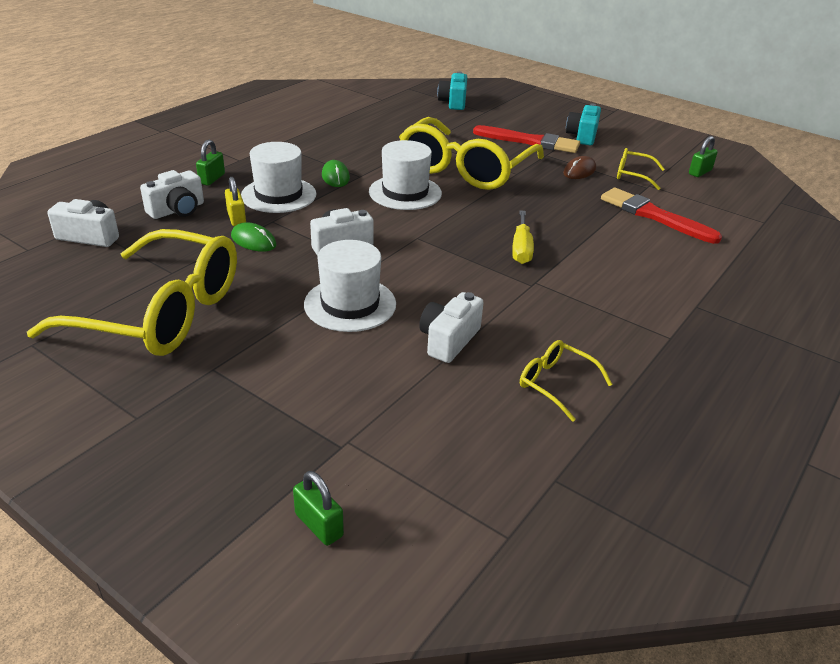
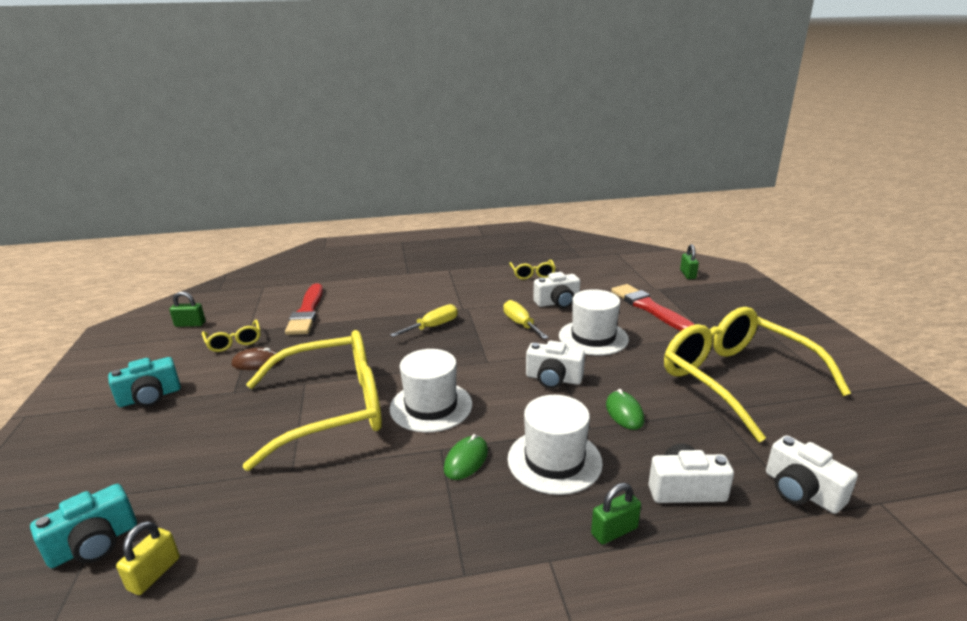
camera: 135 degrees left, 10 degrees down
(236, 218) = (623, 446): yellow padlock -> yellow padlock (154, 574)
(445, 288) = (520, 324): none -> yellow screwdriver
(530, 141) = (205, 414): red brush -> red brush (649, 308)

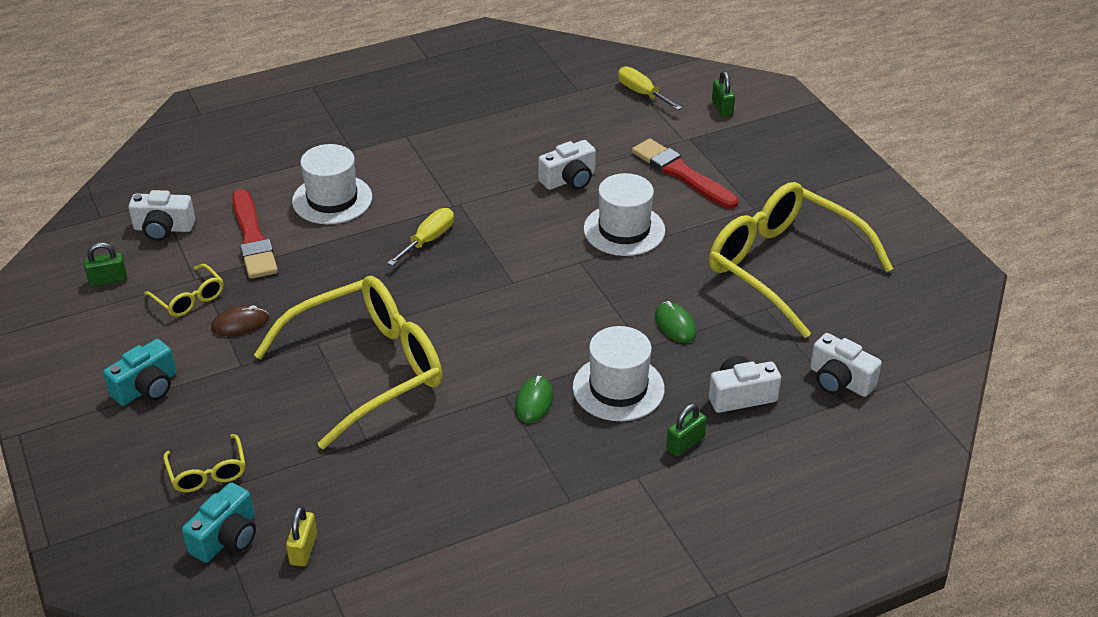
camera: 15 degrees left, 15 degrees up
(431, 406) = (474, 349): white hat -> white hat (332, 199)
(520, 324) = (534, 221): yellow screwdriver -> yellow screwdriver (642, 93)
(532, 274) = (523, 132): yellow glasses -> yellow glasses (208, 473)
(553, 379) = (593, 294): white camera -> white camera (163, 228)

